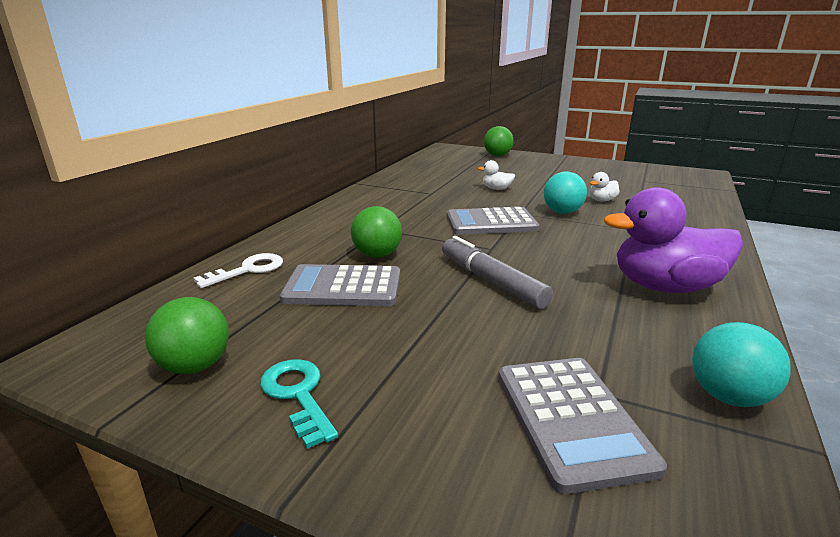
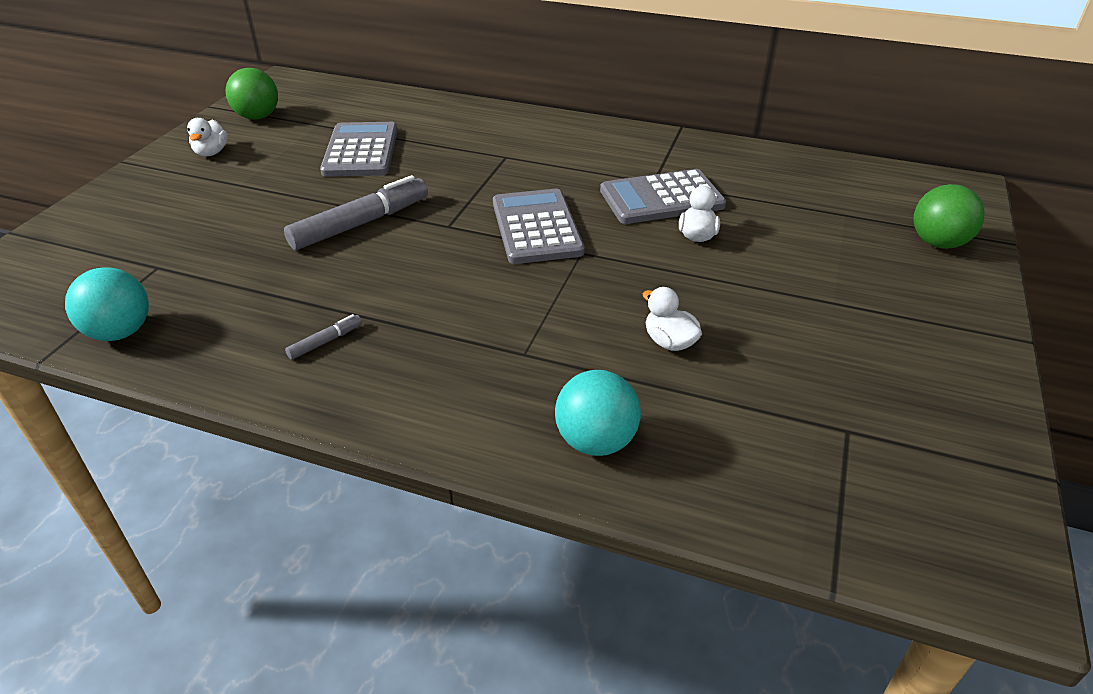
camera: 85 degrees right, 15 degrees up
(248, 270) = (401, 108): white key -> none
(298, 395) = (211, 152): turquoise key -> white duck
(377, 255) = (431, 160): green ball -> none
(562, 212) = (593, 291): turquoise ball -> turquoise ball (595, 441)
(571, 419) = (135, 251): grey calculator -> grey calculator (661, 198)
(665, 287) = (325, 342): purple duck -> grey marker

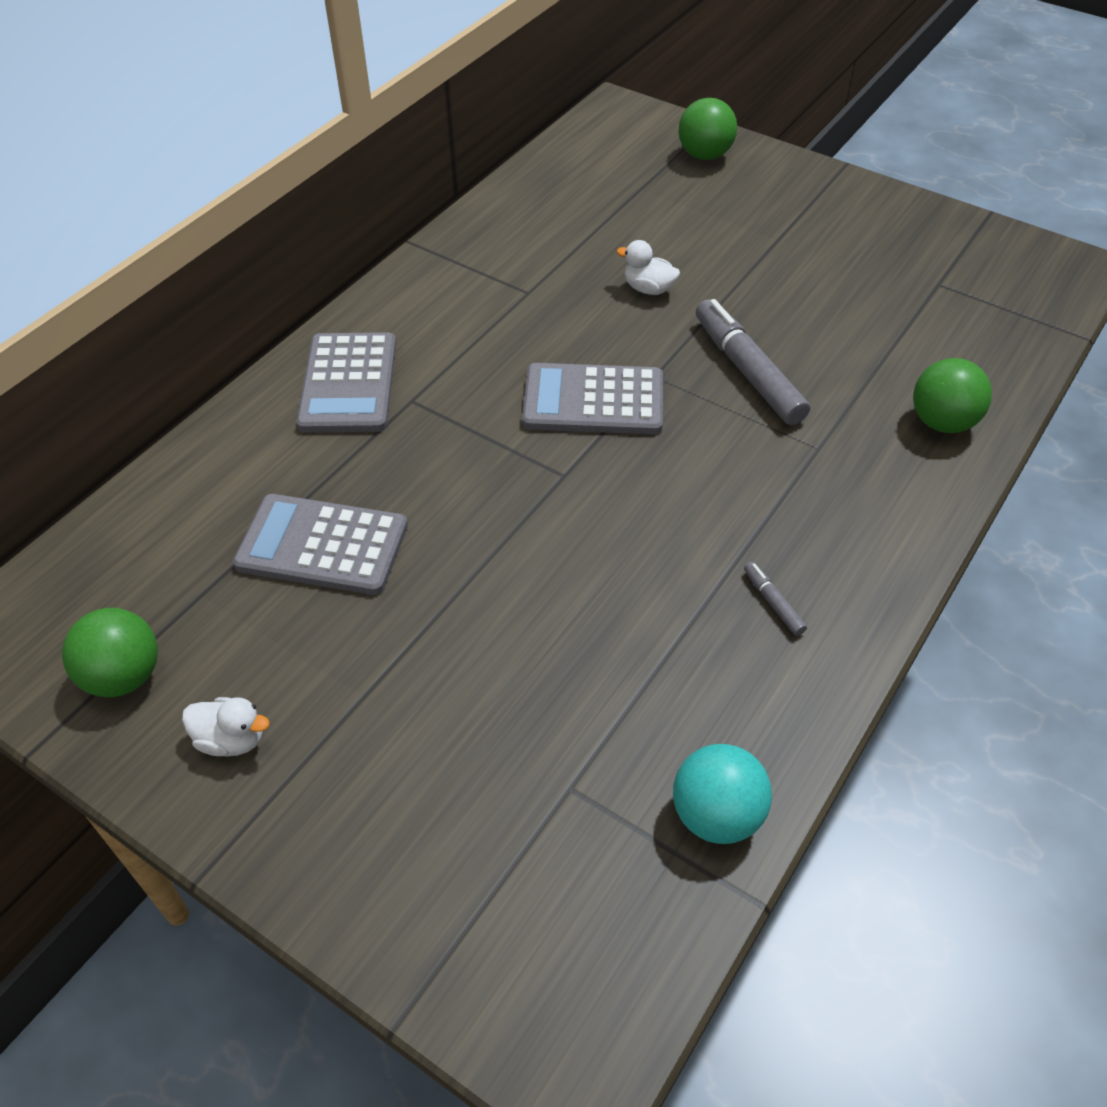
camera: 75 degrees left, 10 degrees up
(360, 224) = (530, 558): grey marker -> grey marker (748, 372)
(595, 441) = (942, 422): turquoise ball -> green ball
(661, 198) = (567, 295): grey calculator -> grey calculator (349, 384)
(669, 342) = (817, 349): white duck -> none

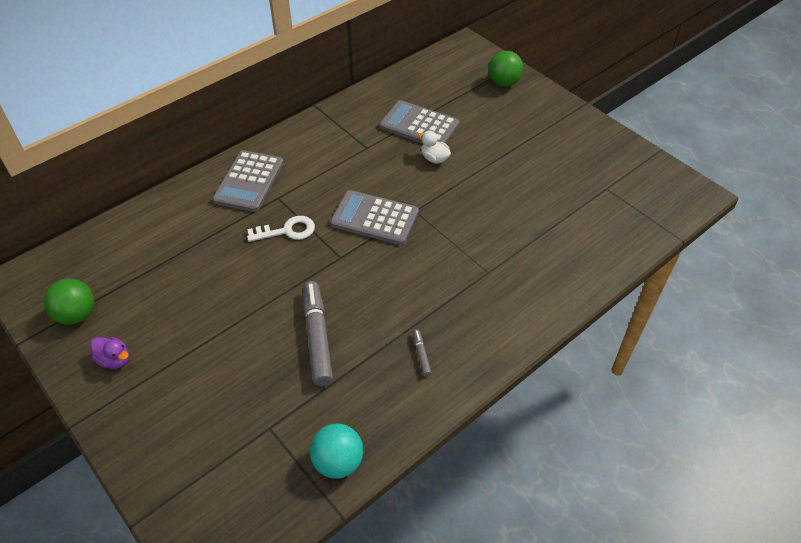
camera: 15 degrees right, 0 degrees up
(231, 740) = (115, 360): white duck -> purple duck
(322, 546) = (199, 268): grey calculator -> grey calculator (419, 125)
(452, 451) = (287, 231): none -> white key
(748, 372) = (468, 219): grey marker -> grey marker (317, 338)
(942, 422) = (567, 272): green ball -> none

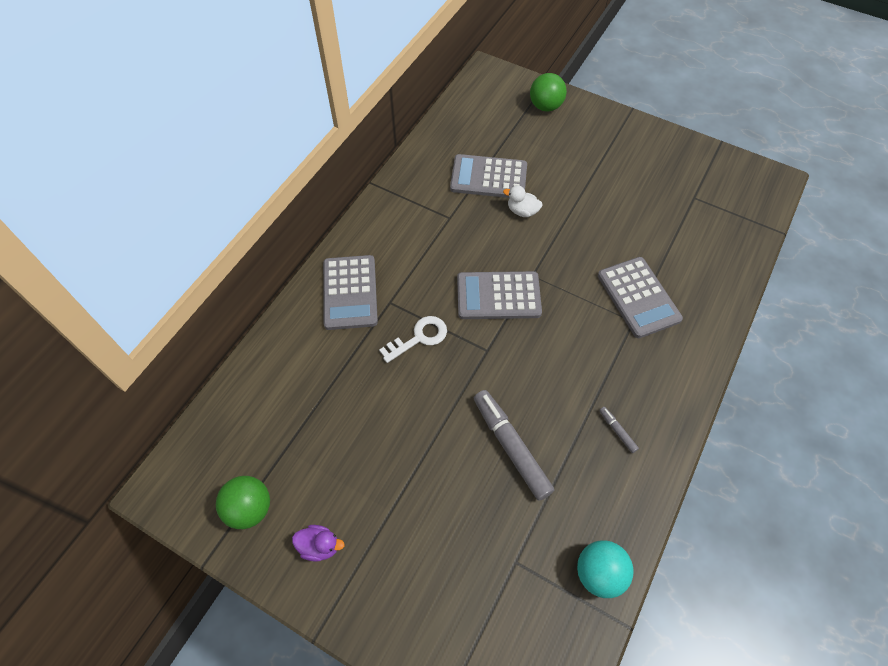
camera: 20 degrees left, 10 degrees up
(504, 254) = (638, 297): none -> grey calculator

